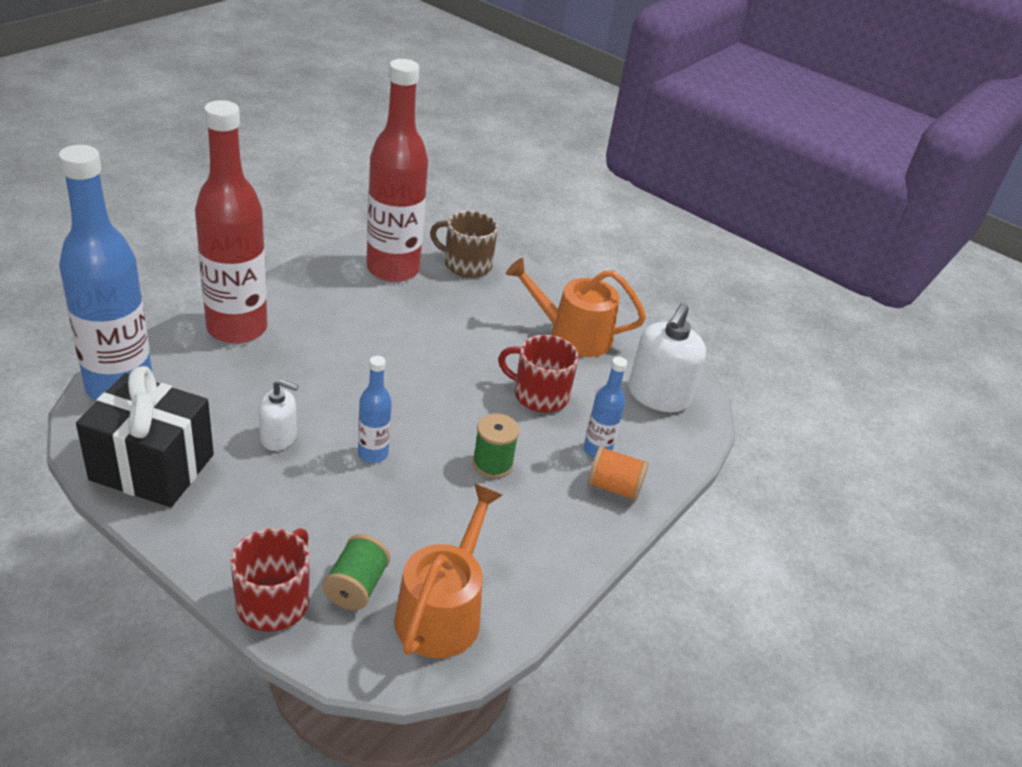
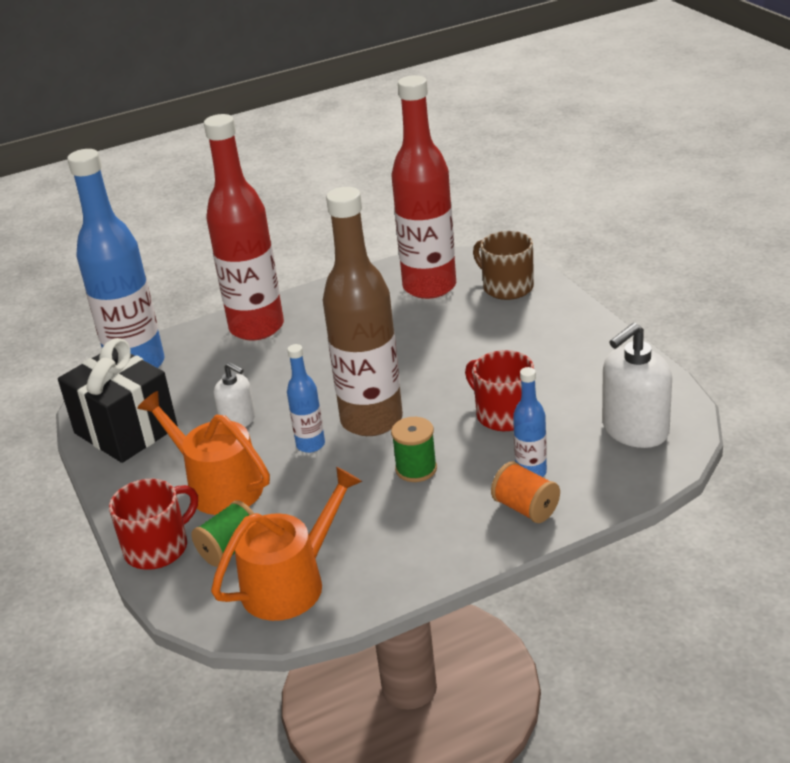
camera: 35 degrees right, 5 degrees down
(419, 418) = (371, 420): none -> brown bottle
(572, 335) = (577, 362): orange watering can -> orange watering can (218, 486)

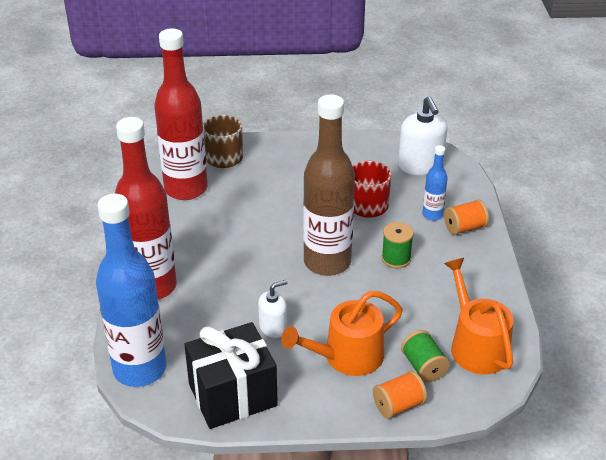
camera: 70 degrees left, 5 degrees up
(158, 548) = (398, 405): red mug -> orange spool
(310, 445) = (333, 298): blue bottle -> none

